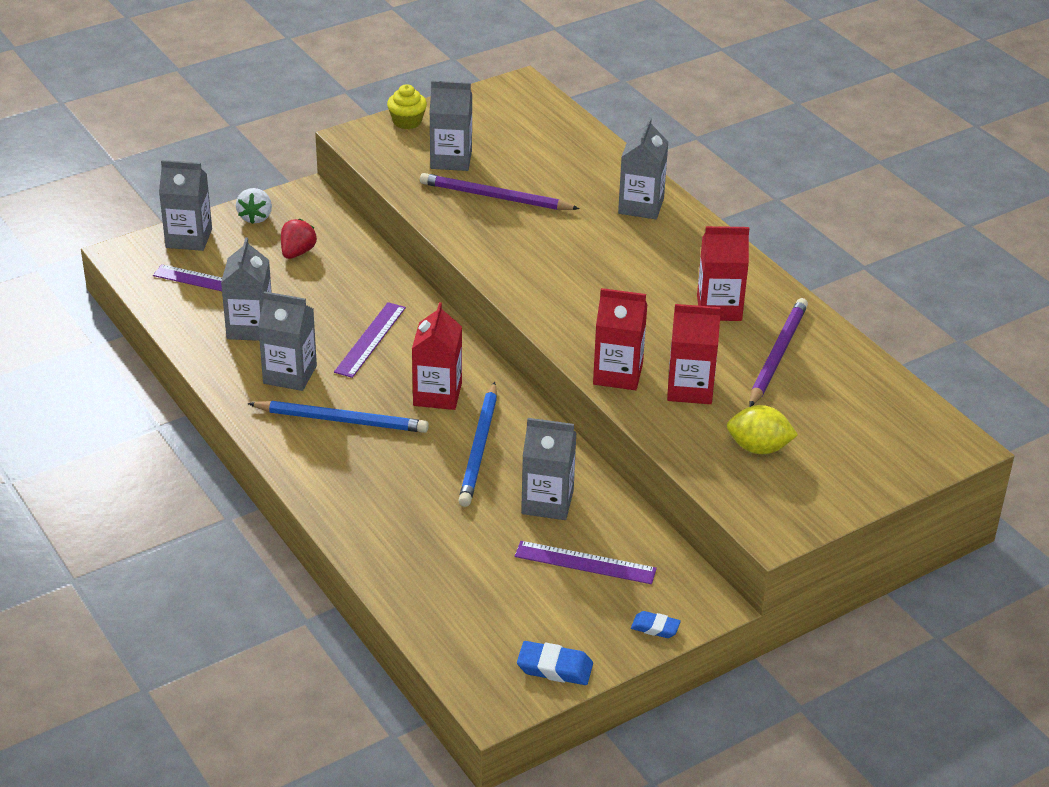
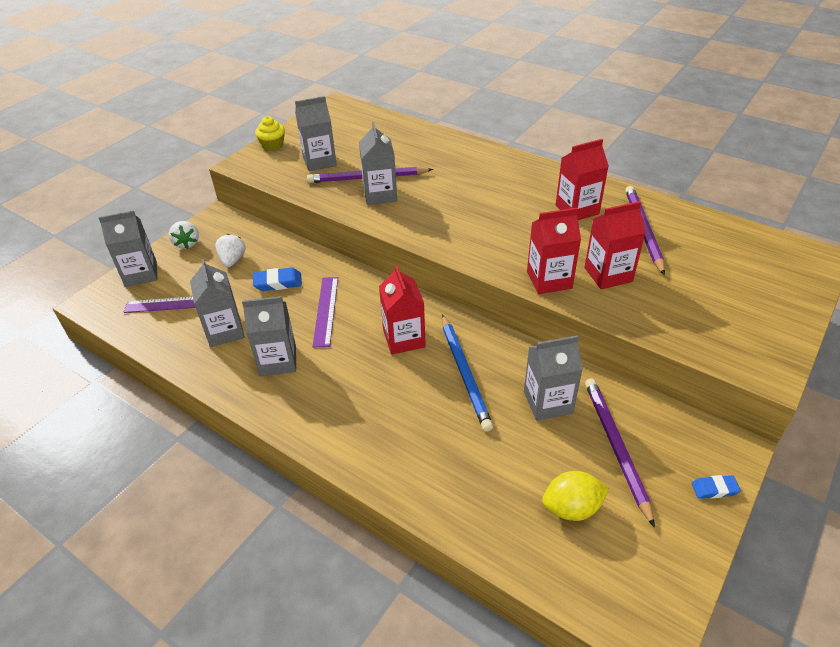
camera: 20 degrees left, 5 degrees up
(297, 252) = (232, 260): red strawberry -> white strawberry
(342, 420) = (342, 387): blue pencil -> none
(554, 668) = (671, 567): blue eraser -> blue eraser (278, 282)
(585, 562) = (615, 447): purple ruler -> purple pencil
(641, 206) = (470, 157): grey carton -> grey carton (380, 194)
(758, 448) = (695, 305): yellow lemon -> yellow lemon (572, 508)

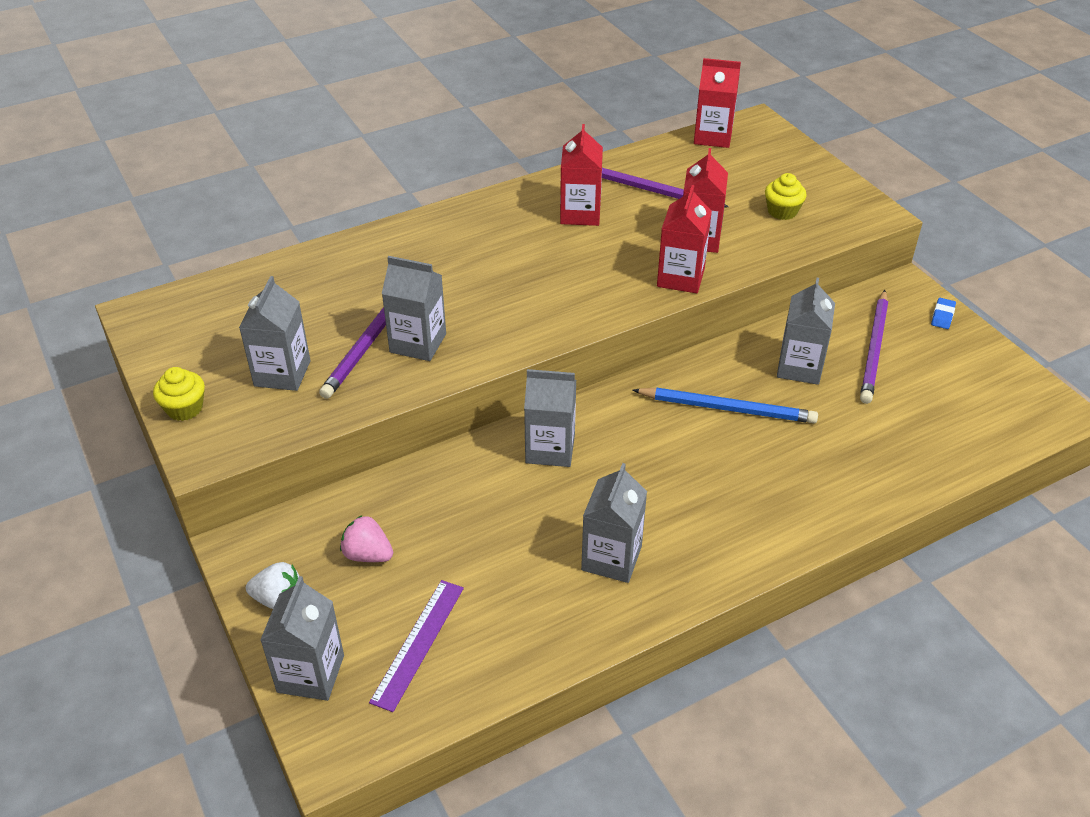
camera: 65 degrees left, 0 degrees up
(225, 331) = (519, 599): grey carton -> grey carton (550, 449)
(232, 260) = (367, 554): white strawberry -> pink strawberry
(278, 282) = (457, 518): blue eraser -> none
(326, 310) = (549, 487): purple ruler -> none
(404, 339) = (645, 436): red carton -> red carton (713, 137)
(572, 508) = (928, 404): yellow lemon -> none
(615, 447) = (874, 349): purple pencil -> purple pencil turned 90 degrees counterclockwise
(699, 309) = (782, 211): none -> yellow cupcake

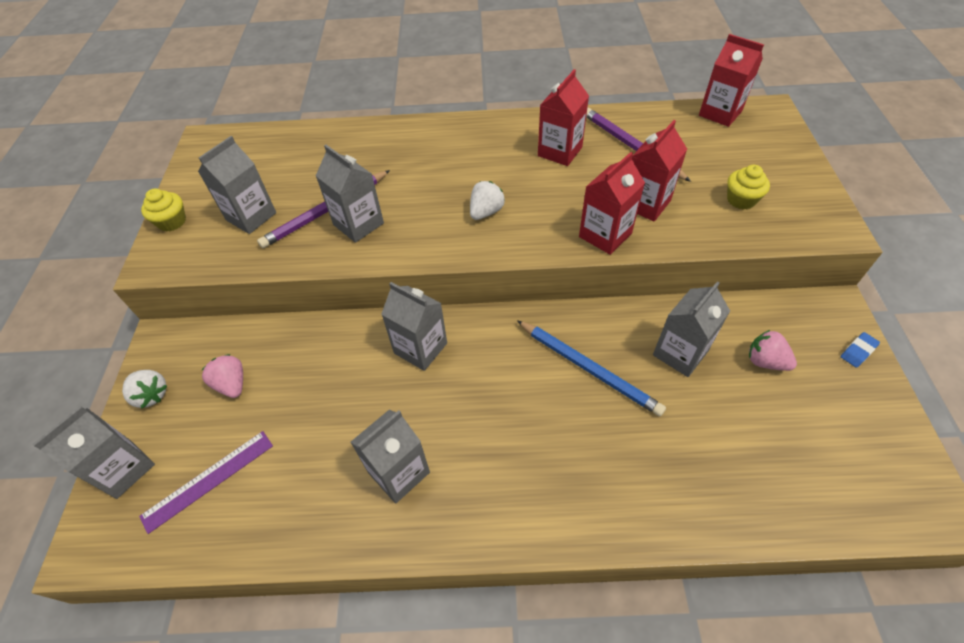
camera: 30 degrees right, 10 degrees up
(547, 291) = (486, 212): none -> white strawberry
(874, 349) = (765, 361): purple pencil -> pink strawberry

